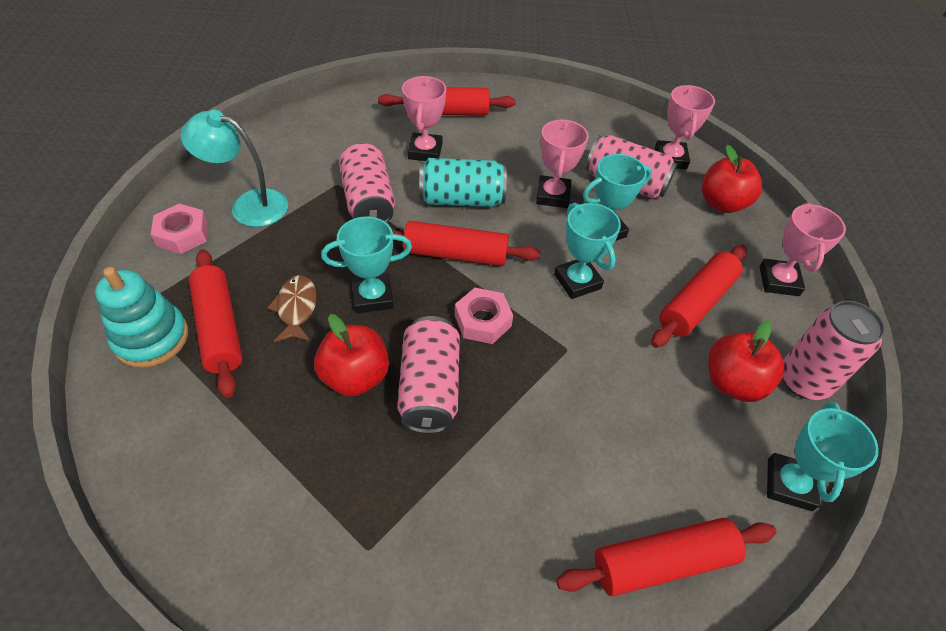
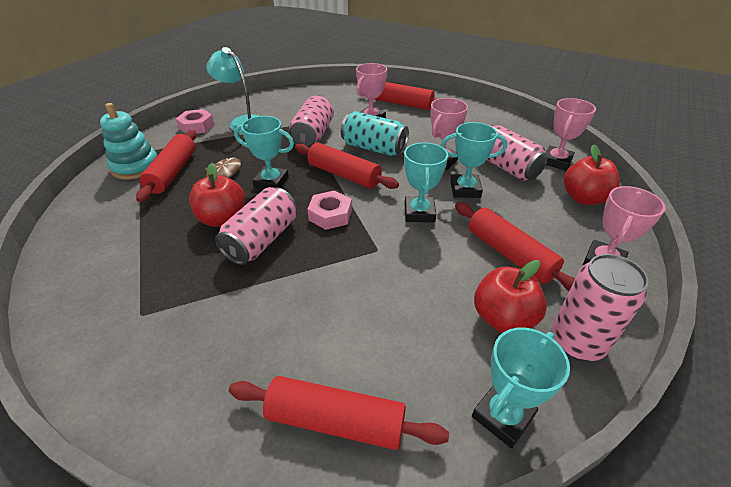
camera: 30 degrees right, 10 degrees down
(696, 303) = (509, 254): red rolling pin -> red rolling pin turned 75 degrees clockwise

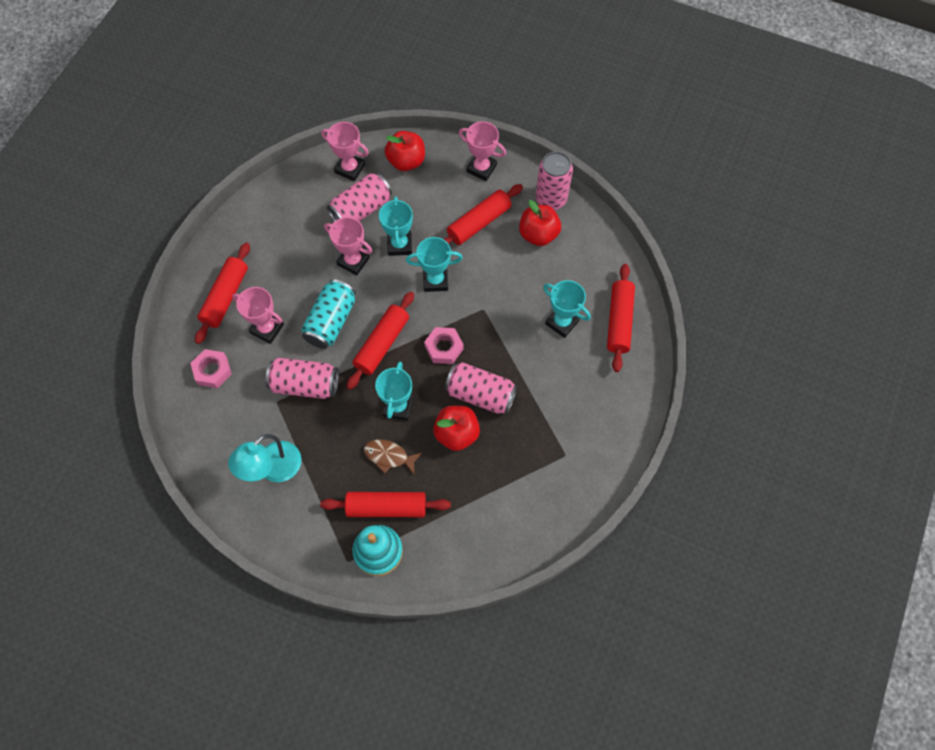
camera: 95 degrees left, 25 degrees up
(196, 126) = (285, 520): pink nut -> pink nut (212, 371)
(502, 416) = (603, 243): turquoise trophy -> turquoise trophy (562, 322)

